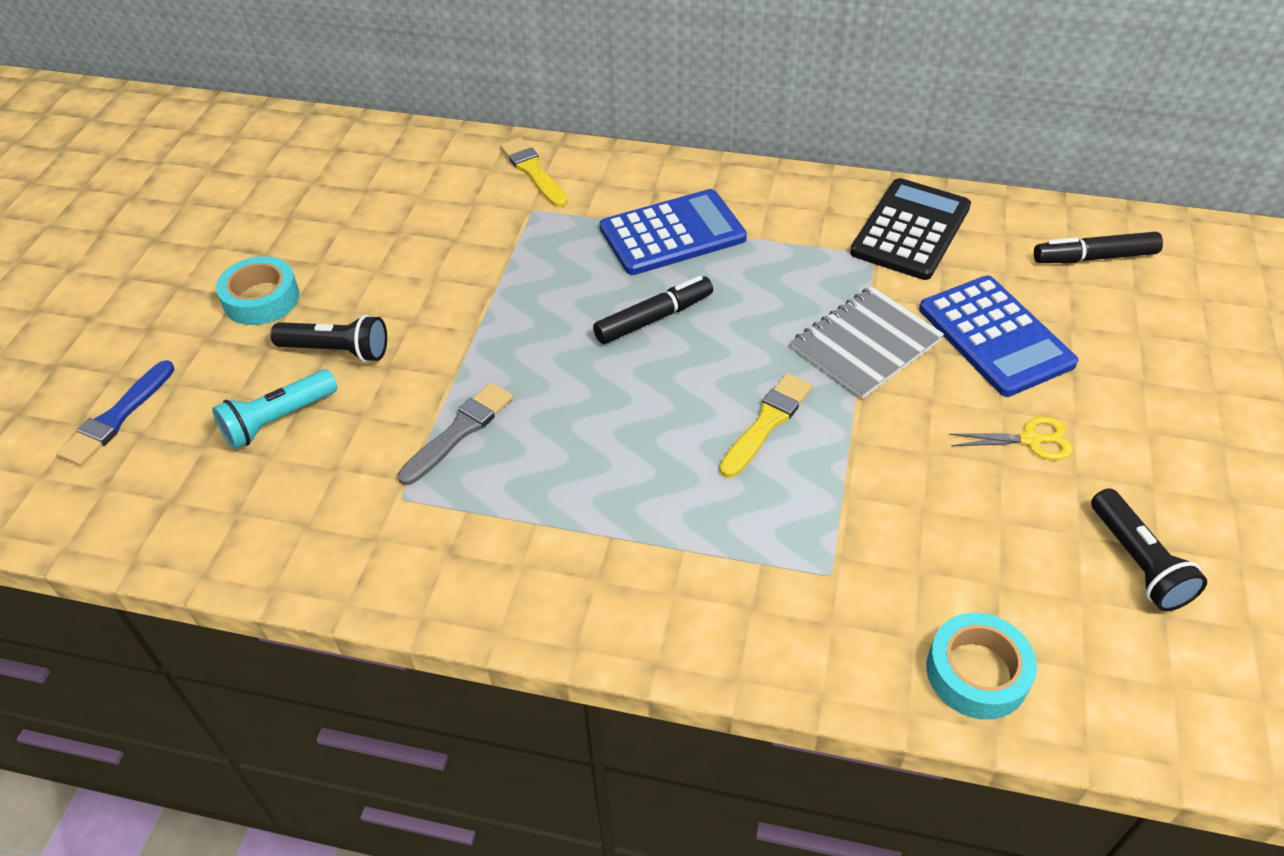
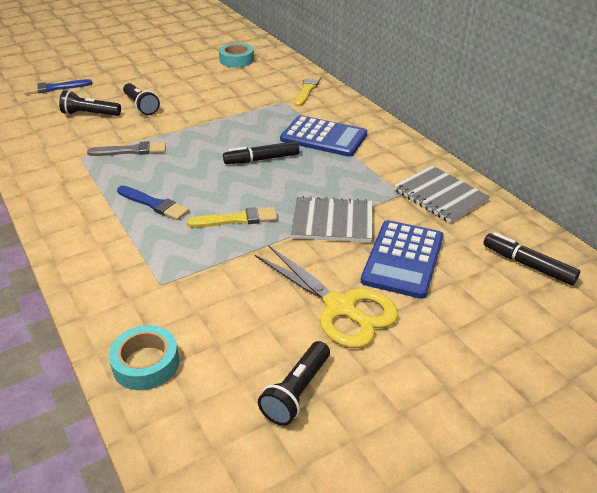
camera: 45 degrees right, 10 degrees down
(261, 299) = (148, 80): turquoise tape -> turquoise tape (236, 60)
(278, 420) = (90, 114): turquoise flashlight -> black flashlight
(636, 483) = (154, 204): none -> blue brush
(654, 318) = (261, 159): black marker -> black marker turned 150 degrees clockwise
(911, 230) = (440, 196): black calculator -> grey notebook
(1031, 440) = (340, 307): yellow scissors -> yellow scissors, size x2.06

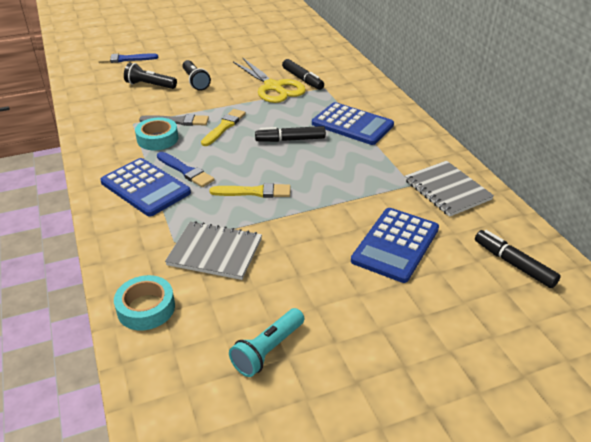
camera: 10 degrees right, 0 degrees up
(112, 227) = (145, 187): none -> blue calculator
(236, 60) = (291, 45): turquoise tape -> turquoise tape (157, 139)
(258, 94) = (302, 79): none -> black marker
(296, 392) = (267, 350): black flashlight -> turquoise flashlight
(307, 90) = (349, 78): yellow brush -> yellow brush (224, 127)
(332, 222) = (339, 203): grey notebook -> grey notebook (215, 252)
(340, 307) = (326, 281): yellow scissors -> yellow scissors (273, 87)

